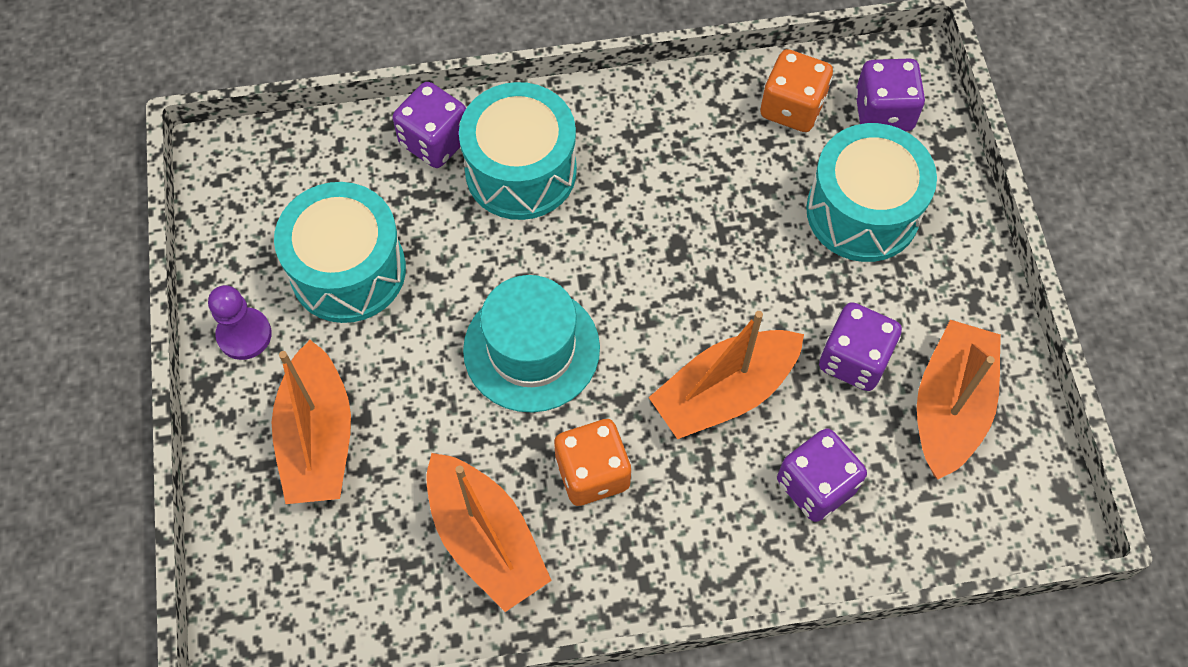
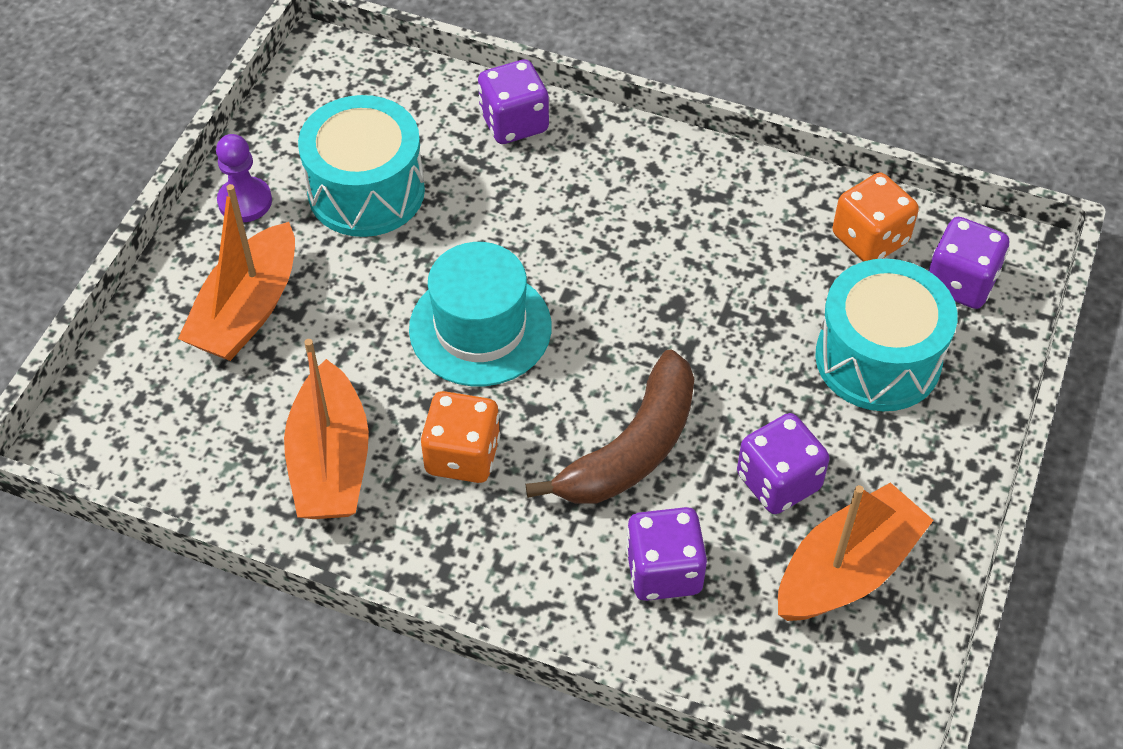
camera: 30 degrees right, 10 degrees down
(521, 171) = (573, 180): turquoise drum -> none
(724, 392) = (632, 449): orange boat -> brown banana

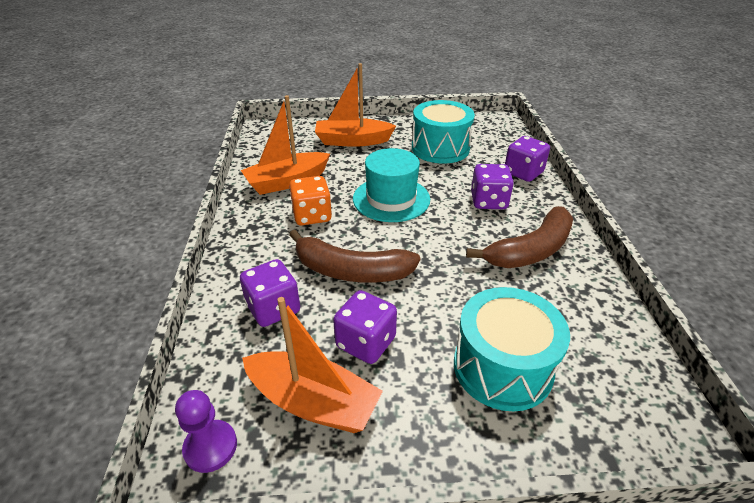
camera: 65 degrees right, 15 degrees down
(245, 201) = (406, 125): purple pawn -> purple pawn (210, 447)
(699, 220) = (530, 250): none -> brown banana
(870, 239) = (598, 332): orange dice -> none
(960, 282) = (615, 399): purple dice -> purple dice (488, 201)

